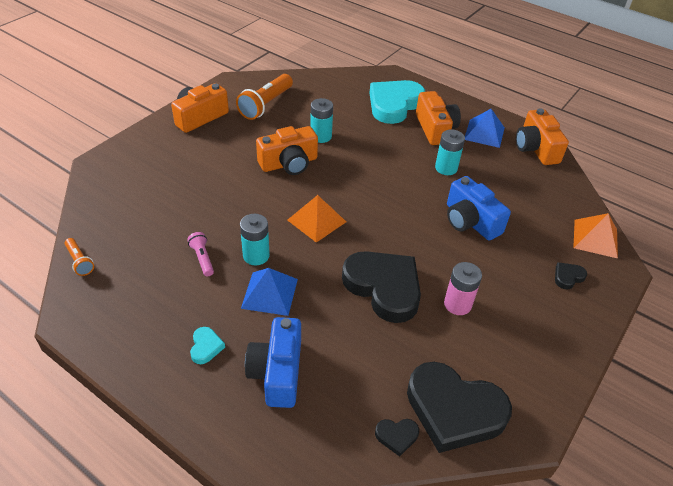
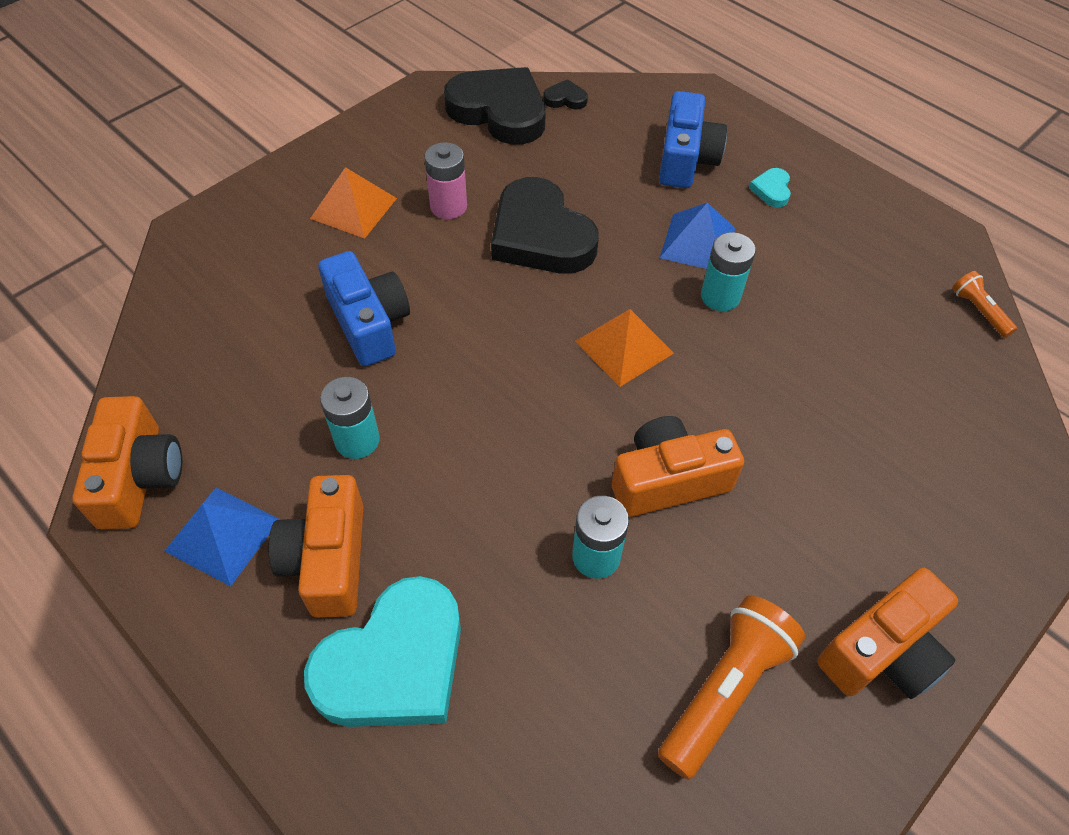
camera: 170 degrees left, 10 degrees up
(202, 258) = (799, 299): pink flashlight -> none
(568, 277) = (275, 225): black heart -> none
(595, 238) = (186, 276): orange pyramid -> orange pyramid (353, 208)

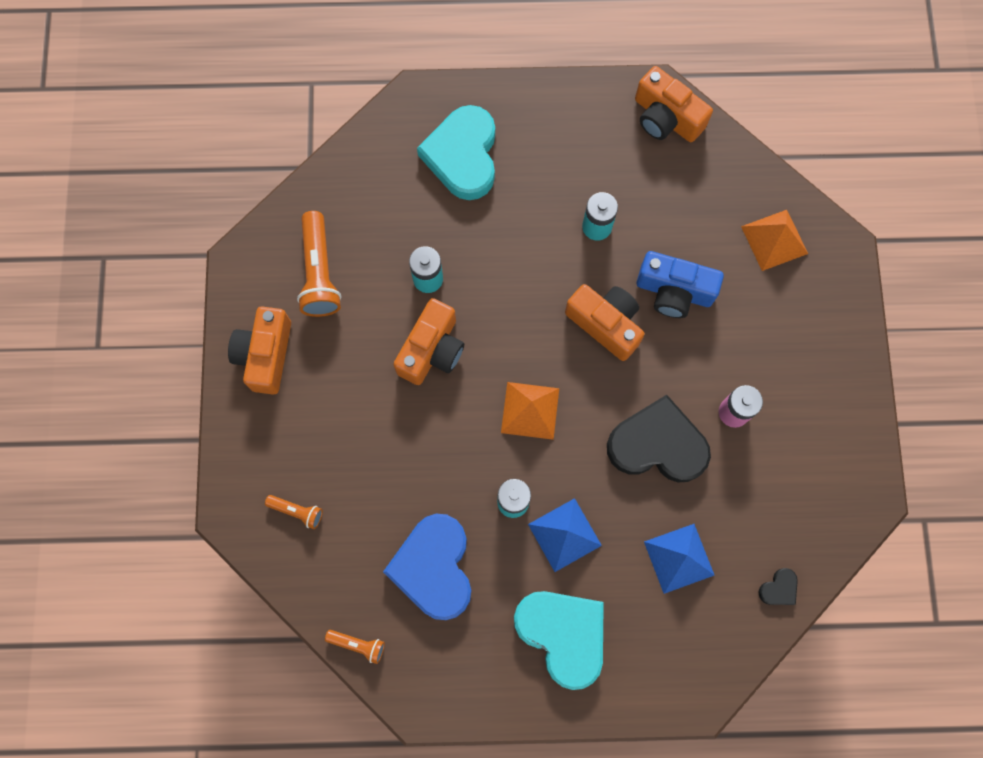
camera: 135 degrees right, 20 degrees up
(223, 535) = (596, 132): blue pyramid -> blue pyramid (678, 558)
(328, 559) = (539, 166): orange camera -> orange camera (605, 324)
(353, 208) = (782, 355): orange pyramid -> orange pyramid (774, 239)
(499, 111) = (804, 528): black heart -> none
(685, 159) = (642, 609): blue camera -> none
(771, 190) = (563, 634): turquoise heart -> turquoise heart, size x2.44
(848, 308) = (434, 568): none -> blue heart
(964, 457) = (297, 511): none -> orange flashlight

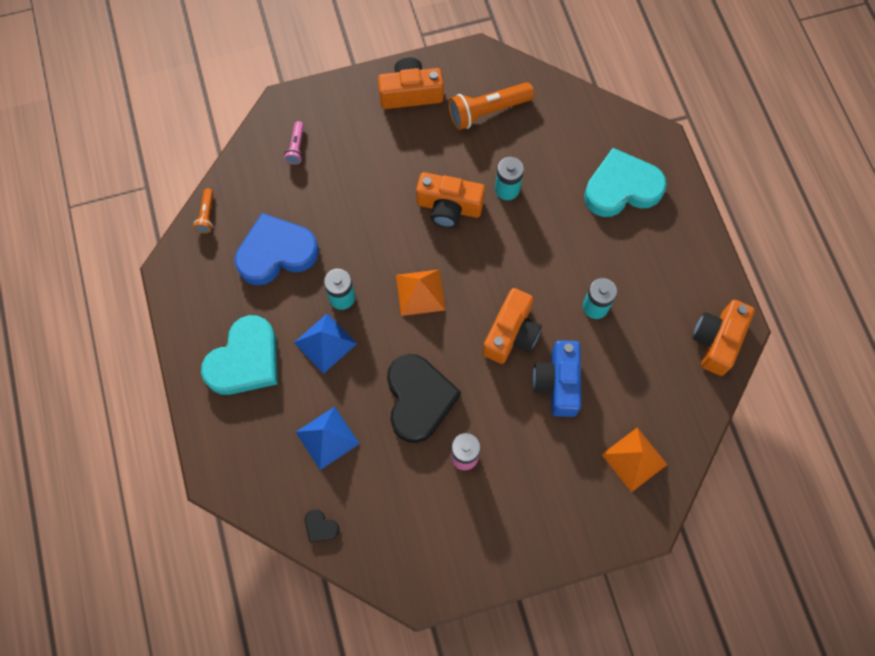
camera: 75 degrees right, 5 degrees down
(297, 511) = (296, 147): orange flashlight -> pink flashlight

